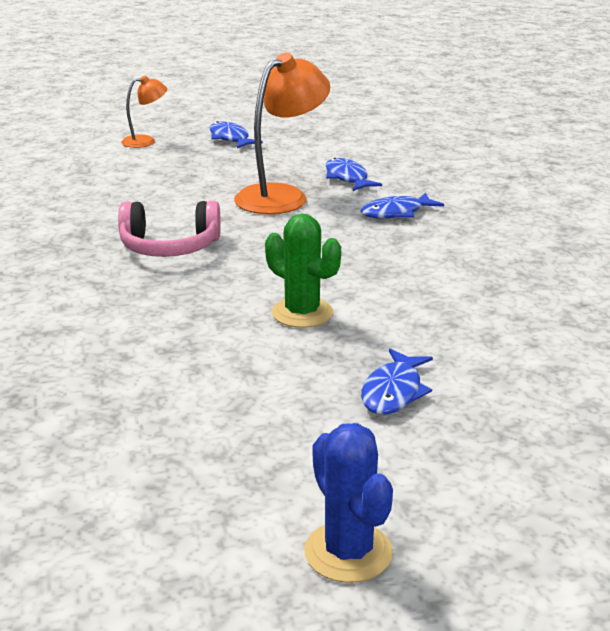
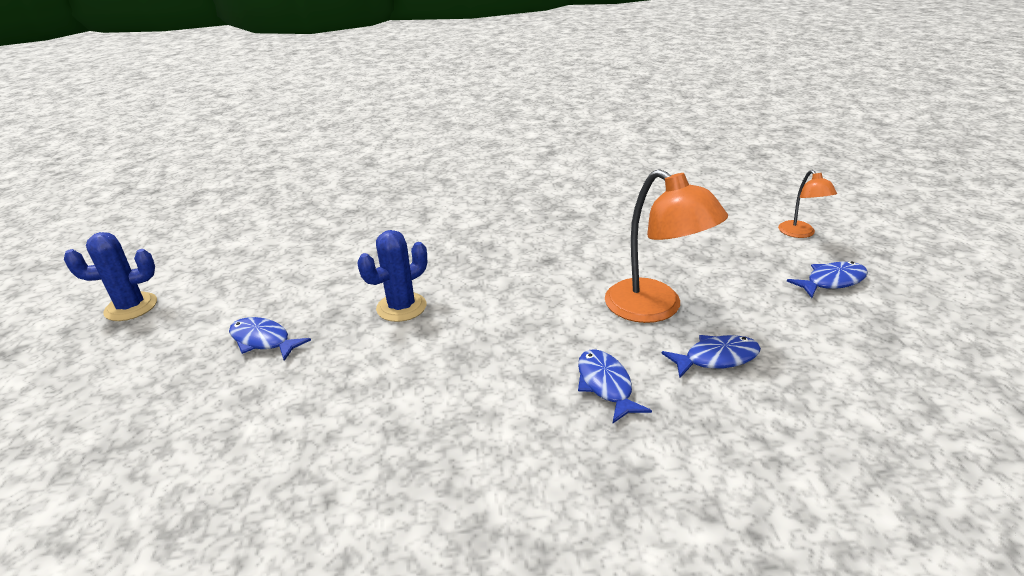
camera: 100 degrees right, 5 degrees up
(169, 247) = (540, 250): pink headphones -> none
(302, 313) = (401, 307): green cactus -> blue cactus

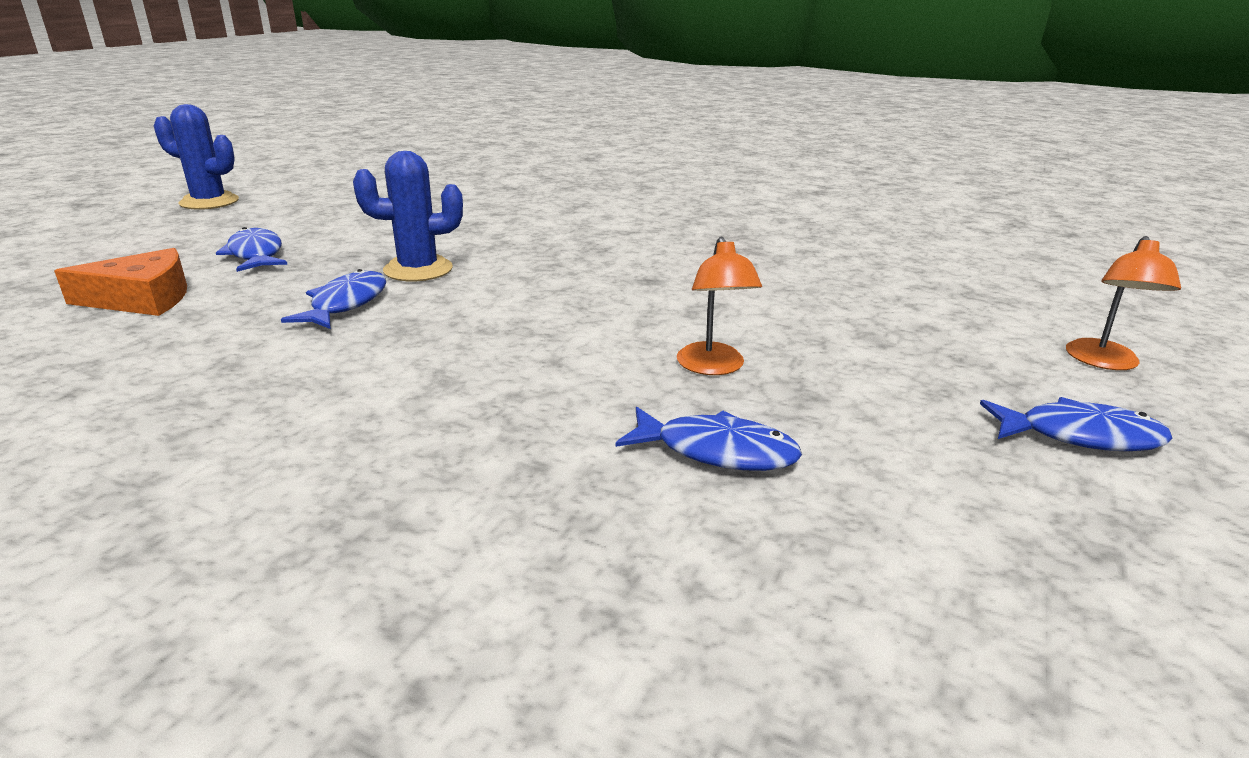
camera: 30 degrees right, 5 degrees down
(243, 412) = (142, 298): none -> orange cheese
(605, 385) = (512, 417): blue fish -> blue fish (346, 304)
(655, 308) = (713, 367): orange lamp -> orange lamp, size x0.53

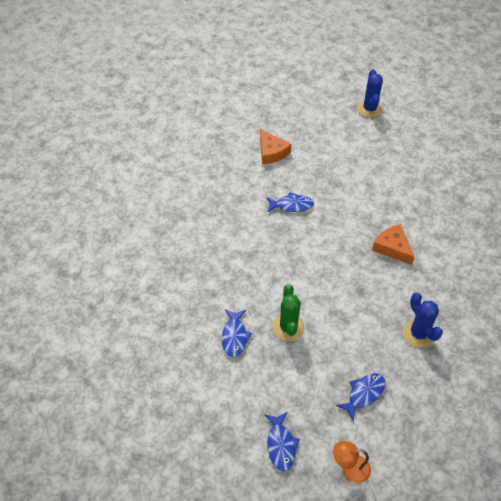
camera: 75 degrees right, 25 degrees up
(256, 254) = (321, 157): blue fish -> blue fish (363, 394)
(418, 269) = (332, 211): blue cactus -> blue cactus (418, 333)
(564, 240) = (392, 247): none -> orange cheese
(713, 367) = (288, 327): orange lamp -> green cactus

